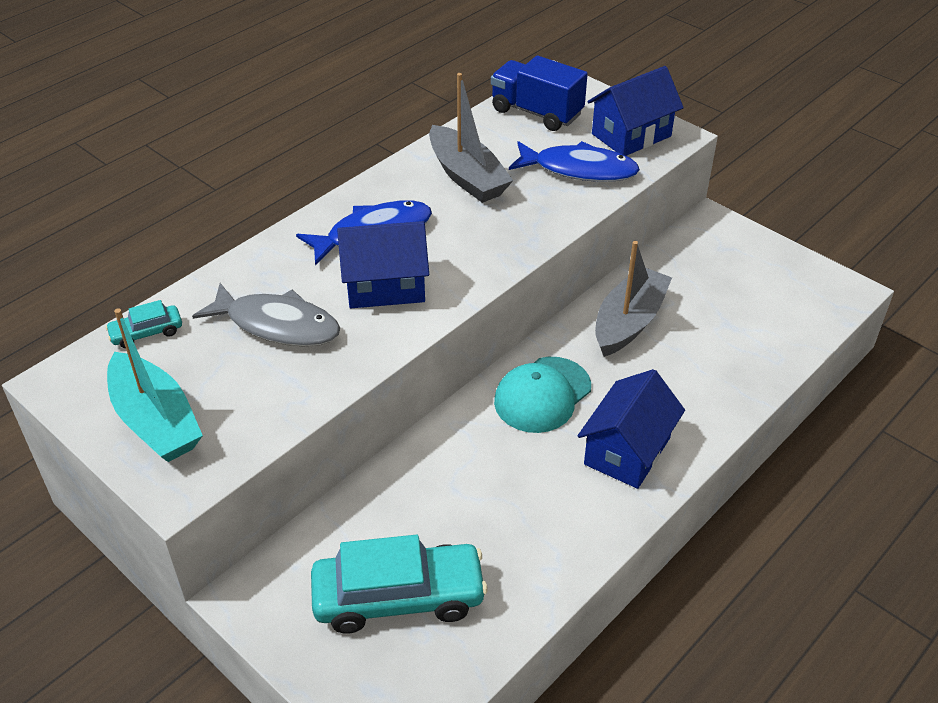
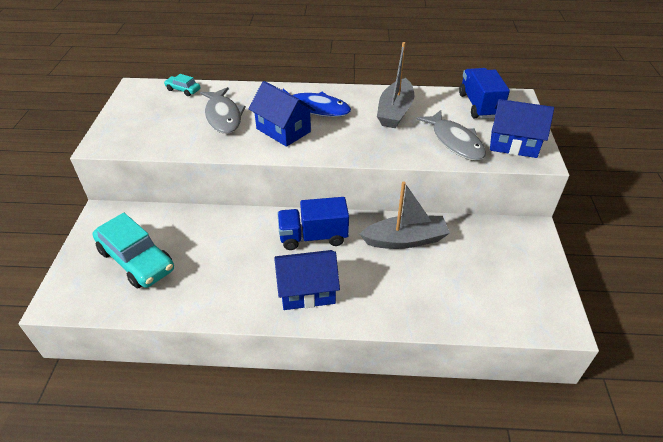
camera: 50 degrees right, 0 degrees up
(155, 421) = (134, 119): turquoise boat -> none
(542, 395) = (313, 237): turquoise cap -> blue truck
(579, 169) = (455, 141): blue fish -> grey fish

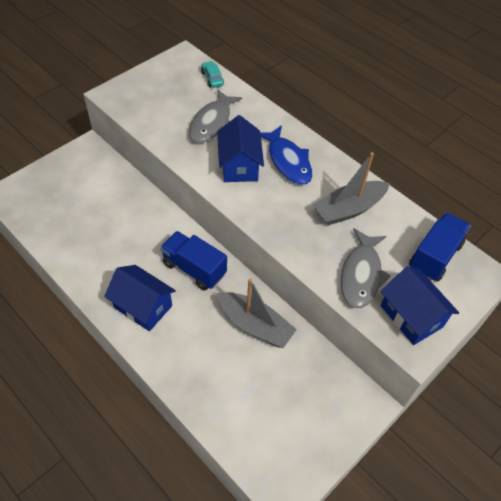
camera: 40 degrees right, 10 degrees up
(136, 260) = (72, 198): turquoise car -> none

